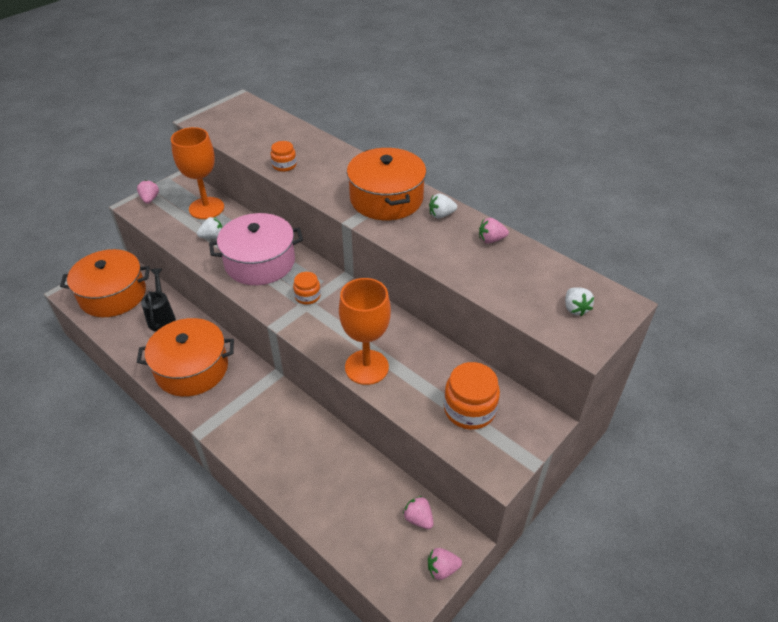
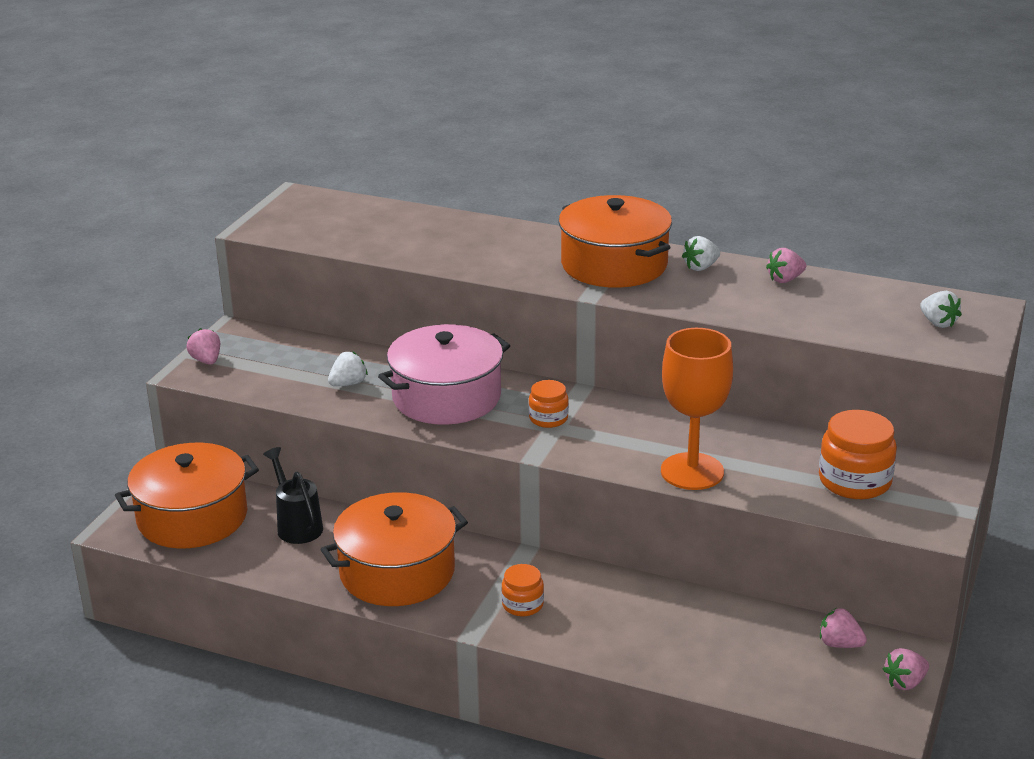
camera: 20 degrees left, 15 degrees down
(206, 208) = (307, 354): orange goblet -> none
(284, 165) = (438, 255): orange jar -> orange jar (522, 604)

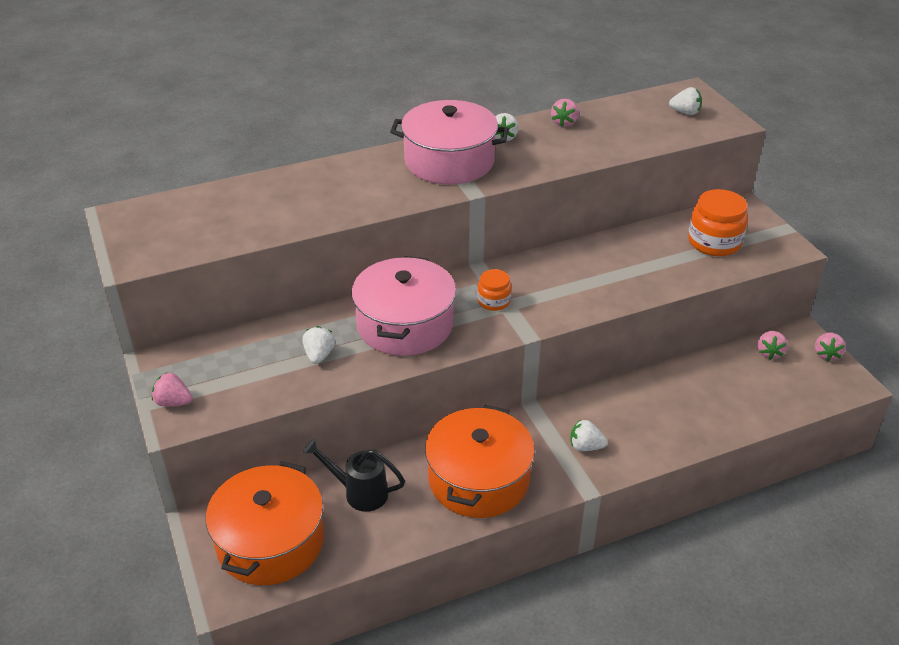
camera: 45 degrees left, 10 degrees up
(522, 604) = (585, 446): orange jar -> white strawberry
(614, 264) = (449, 161): orange pot -> pink pot
(692, 471) = (629, 288): orange goblet -> none
(839, 644) = (769, 352): pink strawberry -> pink strawberry turned 60 degrees counterclockwise

